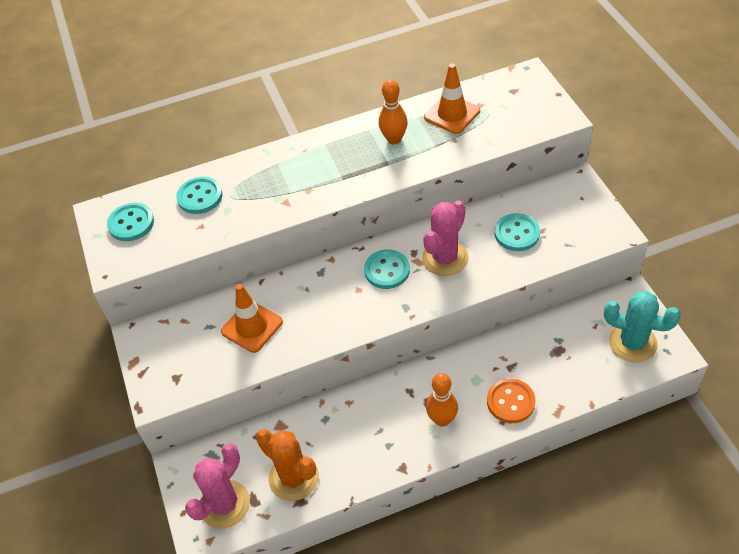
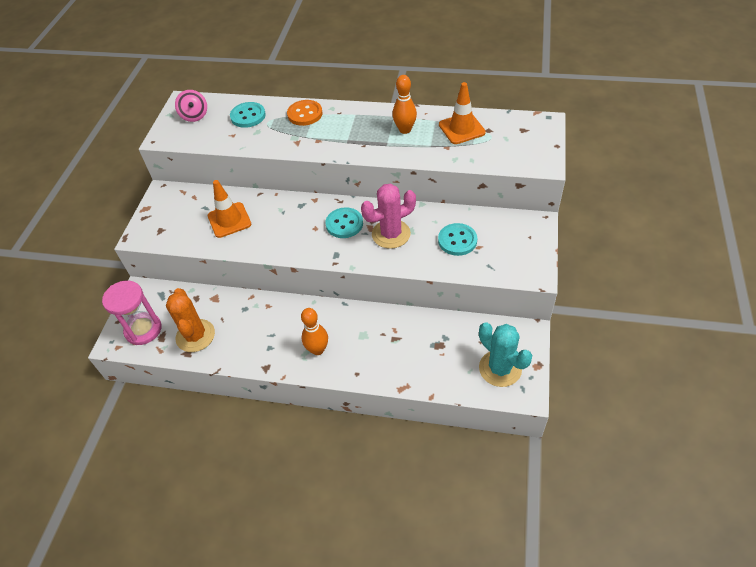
camera: 30 degrees right, 0 degrees up
(131, 223) = (194, 115): turquoise button -> pink spinning top
(224, 504) = (143, 330): pink cactus -> pink hourglass
(510, 402) = (374, 363): orange button -> orange button (305, 114)

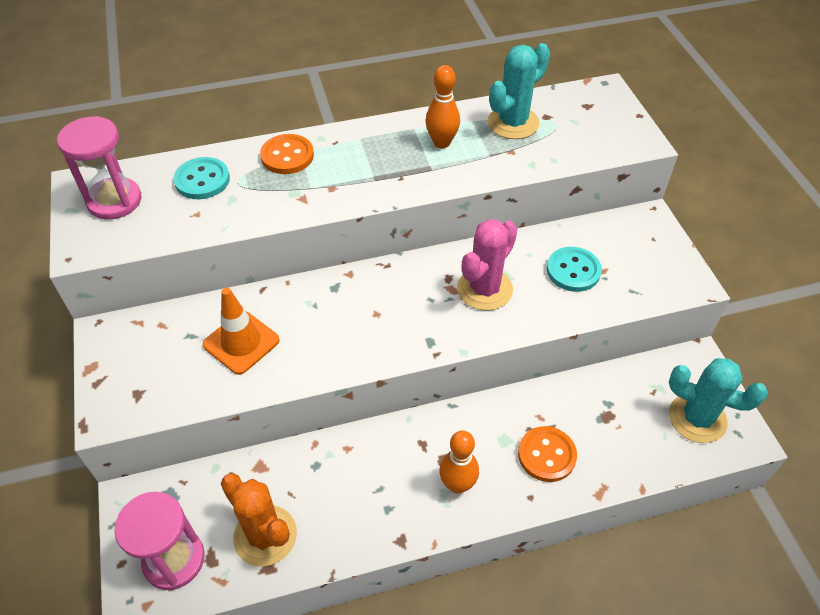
camera: 30 degrees left, 0 degrees up
(194, 115) = (114, 201): pink spinning top -> pink hourglass
(344, 224) = (413, 295): turquoise button -> none
(383, 353) = (546, 455): none -> orange button
(461, 129) = (513, 123): orange traffic cone -> turquoise cactus

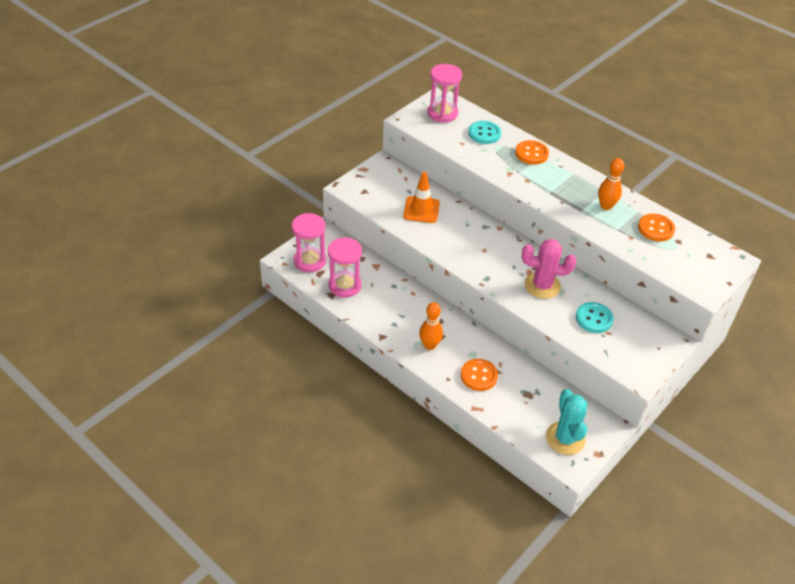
camera: 55 degrees right, 5 degrees down
(265, 535) = (345, 286): orange cactus -> pink hourglass
(513, 123) = (655, 229): turquoise cactus -> orange button

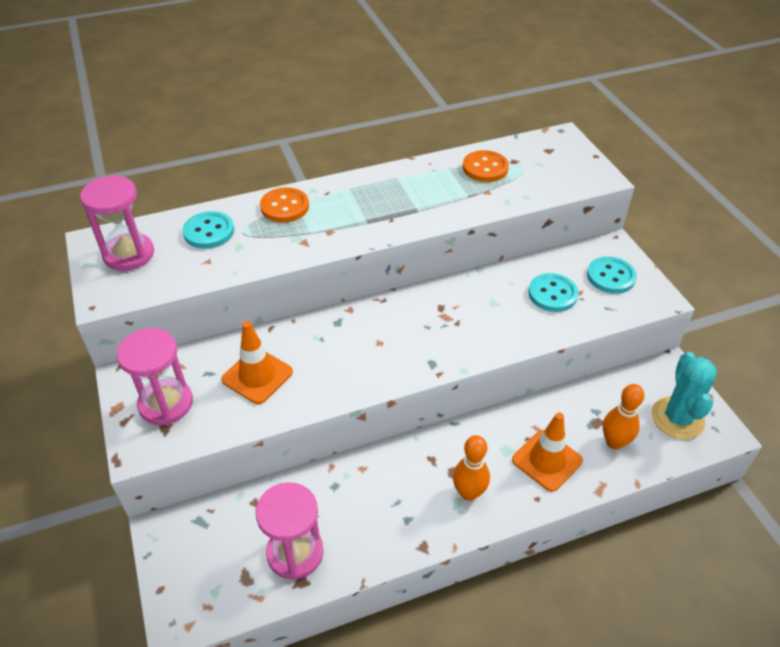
camera: 60 degrees left, 0 degrees up
(310, 261) = (210, 581): pink hourglass -> pink hourglass (166, 403)
(479, 376) = (547, 460): orange button -> orange traffic cone
(542, 285) = (475, 315): pink cactus -> none
(565, 438) = (677, 418): turquoise cactus -> turquoise cactus turned 75 degrees clockwise
(606, 206) = (423, 188): orange bowling pin -> orange bowling pin (614, 442)
(639, 346) = (610, 276): none -> turquoise button

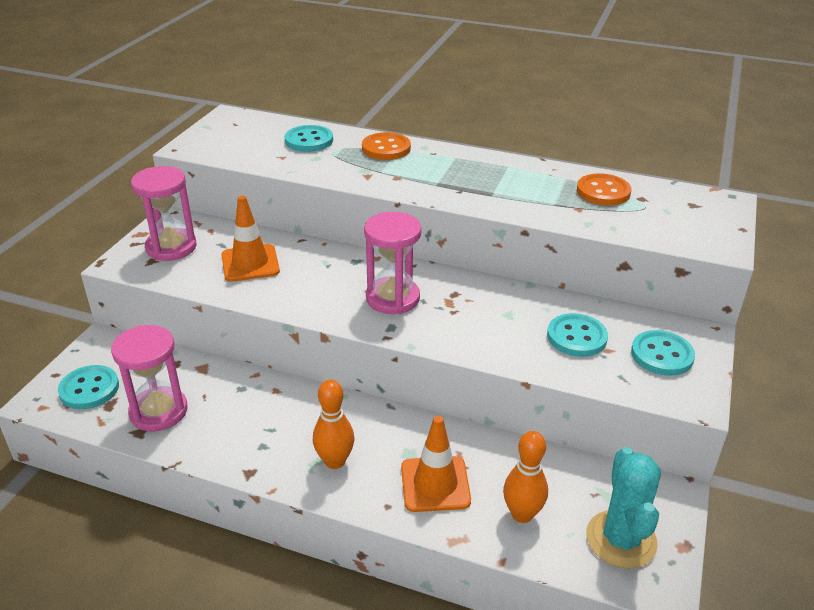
camera: 40 degrees right, 10 degrees down
(129, 254) = (238, 131): pink hourglass -> pink hourglass (392, 298)
(210, 578) = (89, 389): none -> turquoise button
(677, 418) = (621, 539): turquoise cactus -> turquoise cactus turned 45 degrees counterclockwise

